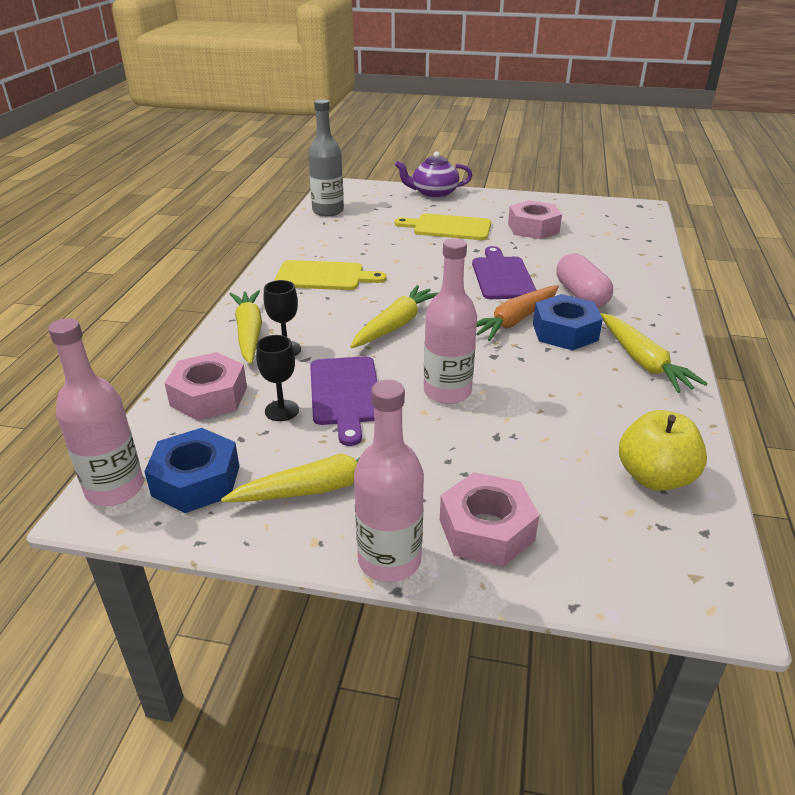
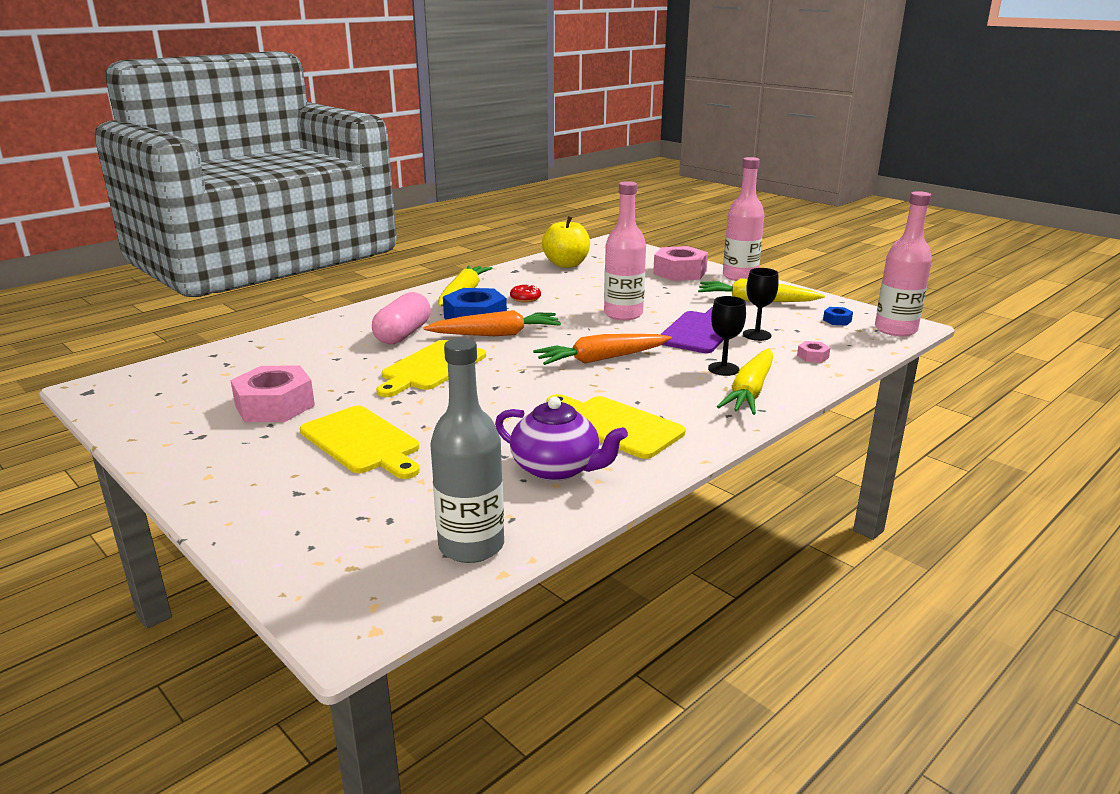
camera: 145 degrees left, 10 degrees down
(196, 480) = (837, 320): blue nut -> blue nut, size x0.44
(209, 396) = (812, 356): pink nut -> pink nut, size x0.44
(396, 325) = (601, 359): yellow carrot -> orange carrot
(433, 193) = (245, 519): purple teapot -> purple teapot (557, 468)
(502, 276) = (431, 367): purple cutting board -> yellow cutting board
(575, 378) = (525, 298): none -> red donut

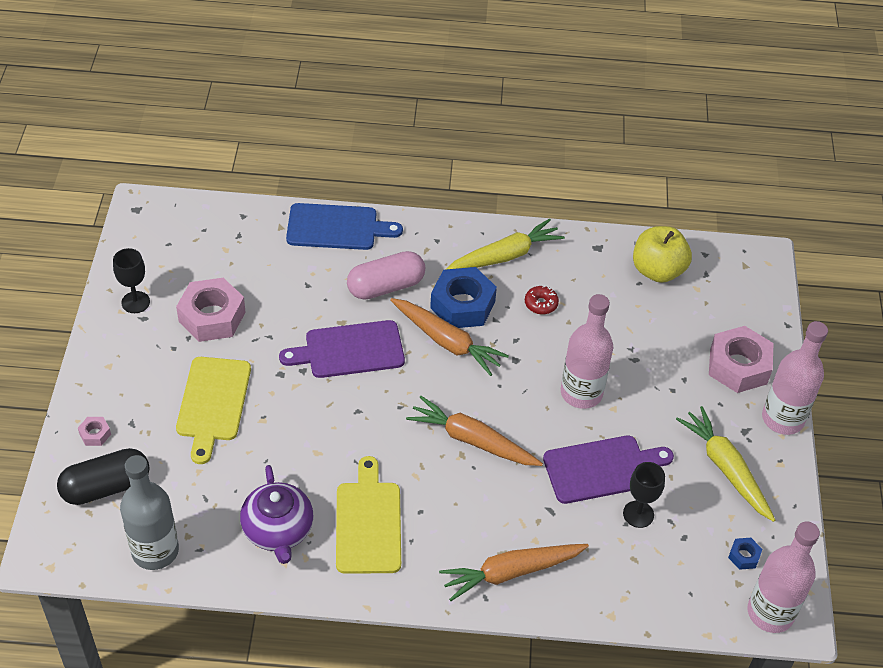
camera: 45 degrees right, 25 degrees up
(312, 329) = (337, 227): none -> blue cutting board
(341, 541) = (106, 487): none -> black capsule
(431, 367) = (349, 350): yellow cutting board -> purple cutting board
(723, 369) = (537, 531): black goblet -> black goblet (135, 302)
(750, 391) = (511, 572): yellow carrot -> orange carrot
(812, 356) = (631, 579): pink nut -> pink nut (95, 434)

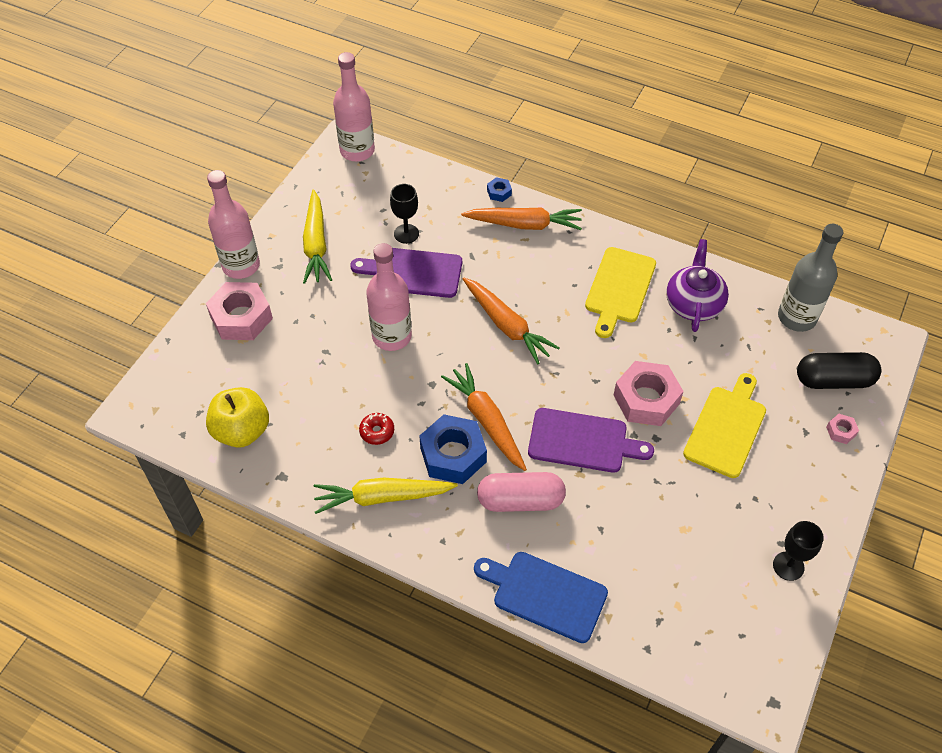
camera: 155 degrees left, 5 degrees up
(212, 317) = (710, 522): pink nut -> pink nut (646, 399)
(744, 556) = (349, 186): blue nut -> blue nut (499, 192)

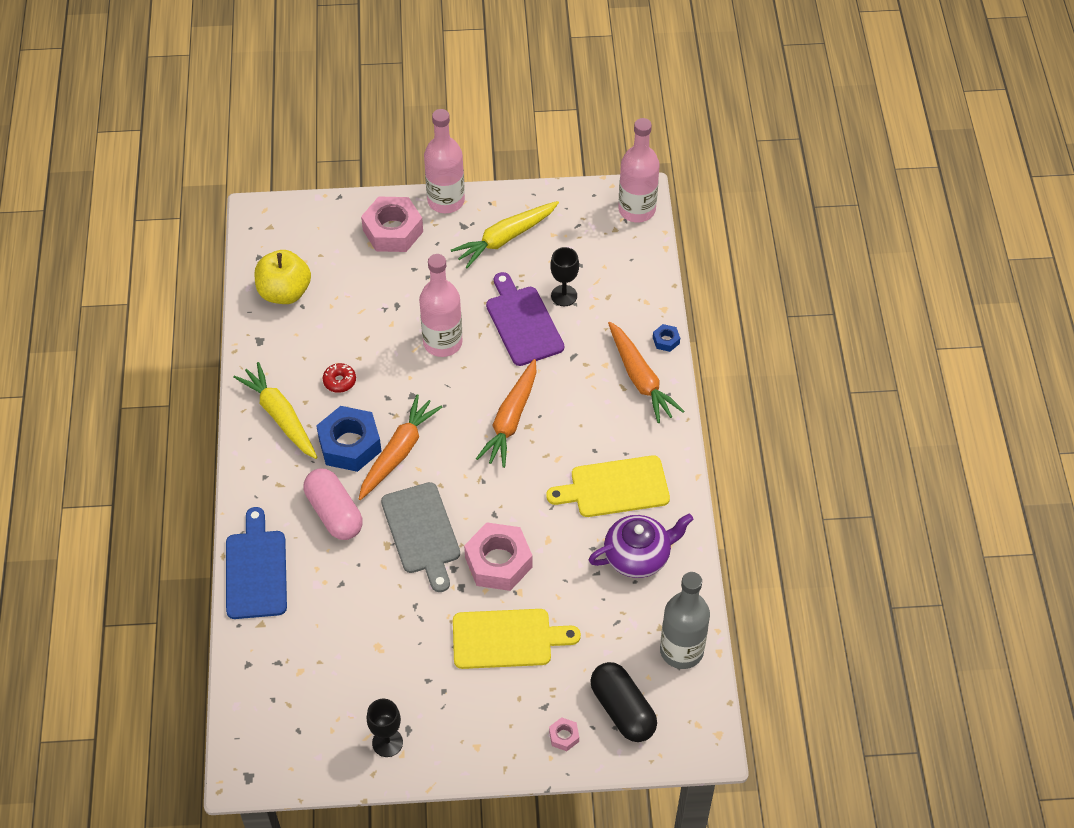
camera: 60 degrees right, 0 degrees up
(582, 441) = (422, 532): purple cutting board -> grey cutting board

